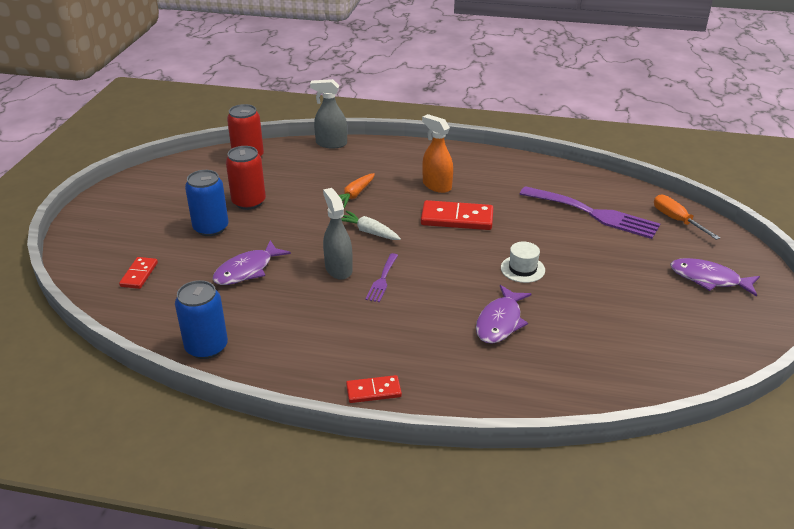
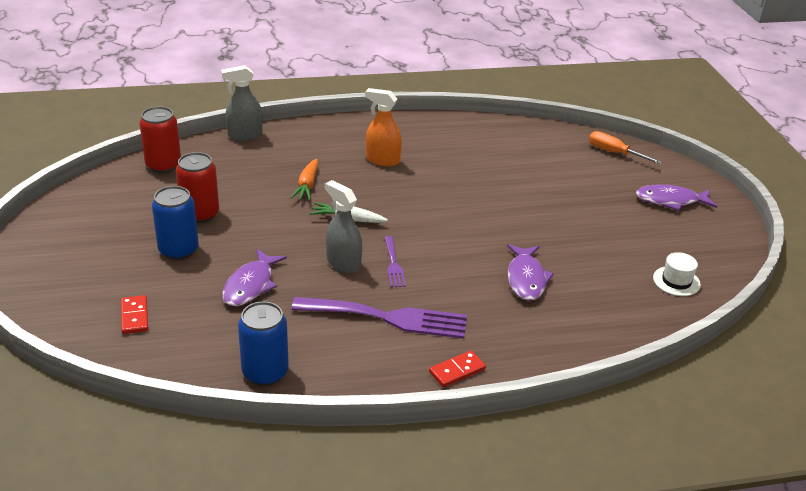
camera: 25 degrees left, 0 degrees up
(457, 219) = (423, 189): red domino -> none
(522, 269) = (514, 225): white hat -> white hat (676, 281)
(594, 214) = (543, 160): purple fork -> purple fork (388, 318)

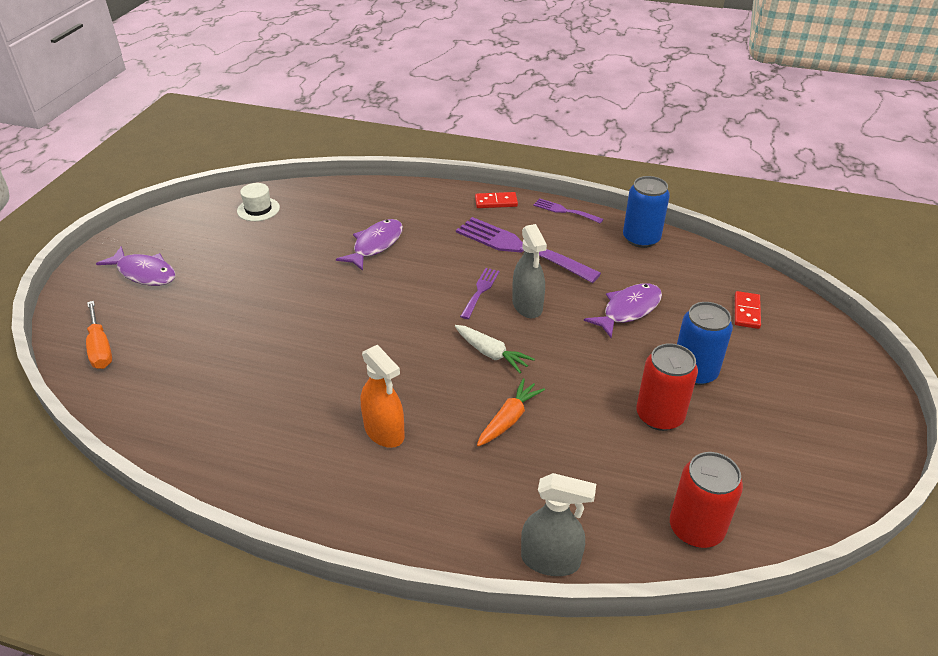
camera: 150 degrees left, 5 degrees up
(371, 384) = (564, 211): none -> purple fork

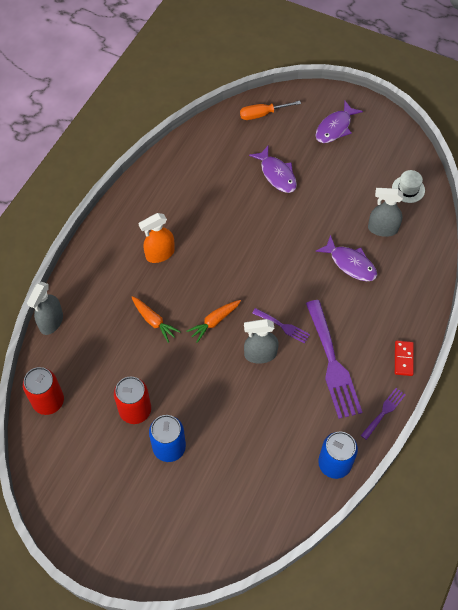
camera: 100 degrees right, 20 degrees up
(320, 225) = (382, 229): none -> grey spray bottle
(491, 354) = (214, 321): white carrot -> orange carrot
(519, 248) = (332, 364): purple fork -> purple fork turned 120 degrees clockwise
(628, 310) = (243, 423): purple fish -> purple fish (277, 174)
(746, 312) = (225, 513): red domino -> none

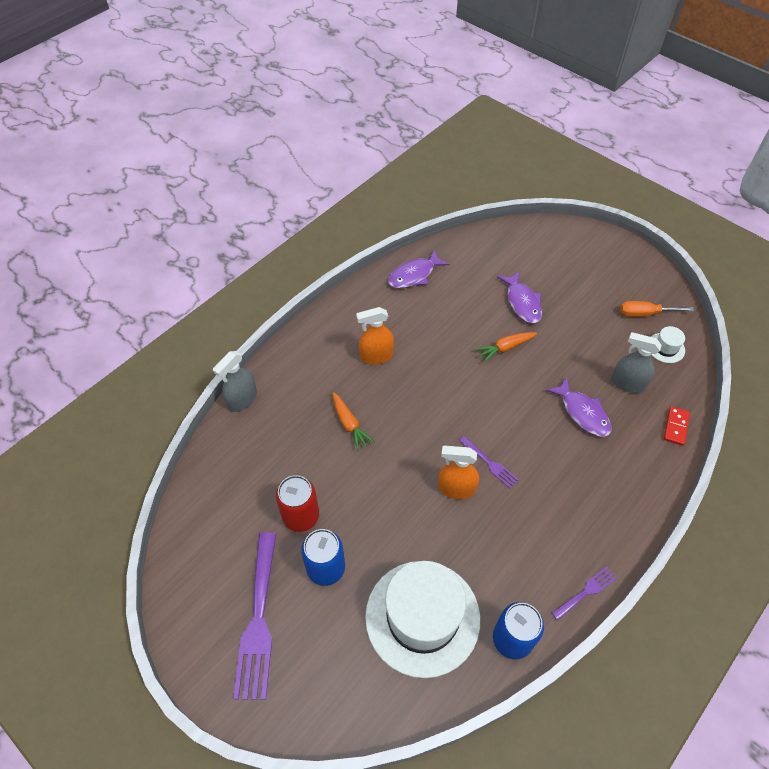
camera: 15 degrees right, 5 degrees down
(48, 401) = (212, 482): red can -> none
(214, 321) = (415, 440): orange carrot -> orange carrot (505, 348)
(259, 465) = (422, 617): none -> white hat
(260, 354) = (456, 488): grey spray bottle -> orange spray bottle
(262, 114) = (521, 241): orange screwdriver -> orange screwdriver (645, 313)
(332, 364) = (537, 519): purple fork -> purple fork (258, 621)
(335, 128) = (597, 269): purple fish -> purple fish (414, 275)
(403, 359) = (622, 535): red domino -> red domino (676, 427)

